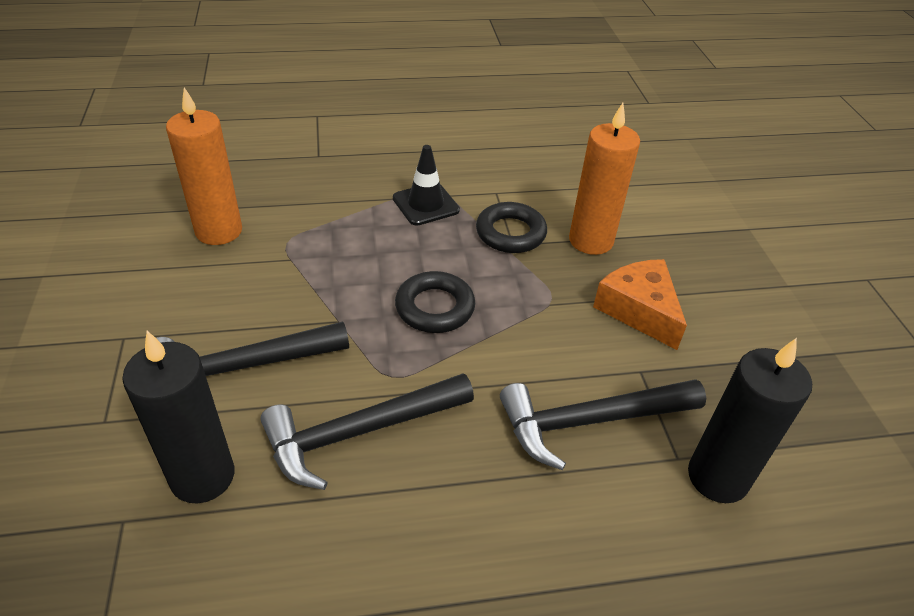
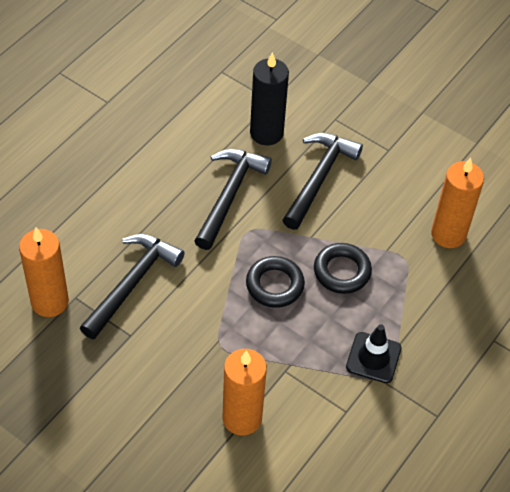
camera: 135 degrees right, 10 degrees up
(510, 233) = (296, 379): black ring -> black ring (342, 271)
(639, 310) = (164, 380): orange cheese -> none
(717, 477) = (50, 302): black candle -> orange candle

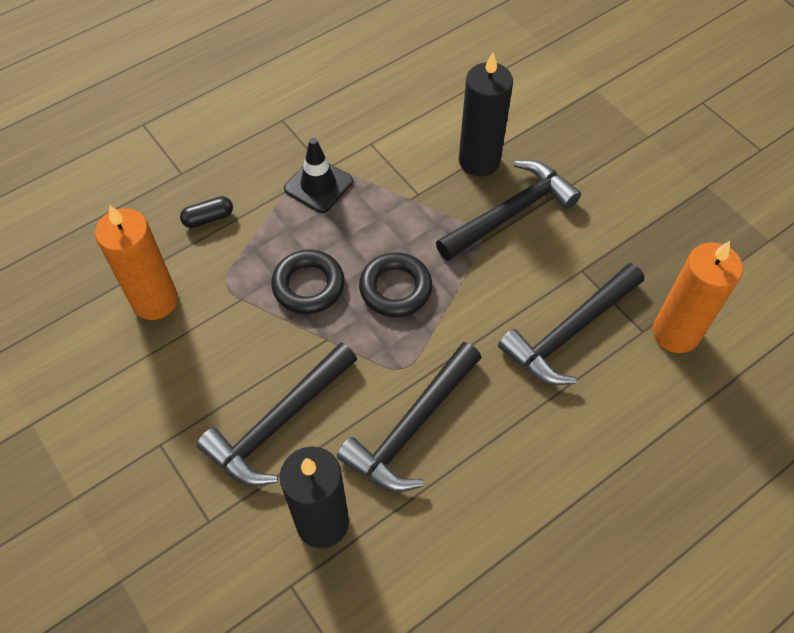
camera: 160 degrees left, 5 degrees up
(201, 372) = (510, 213): none -> black hammer
(242, 418) = (479, 161): orange candle -> black candle
(447, 306) = (208, 218): none -> black capsule

